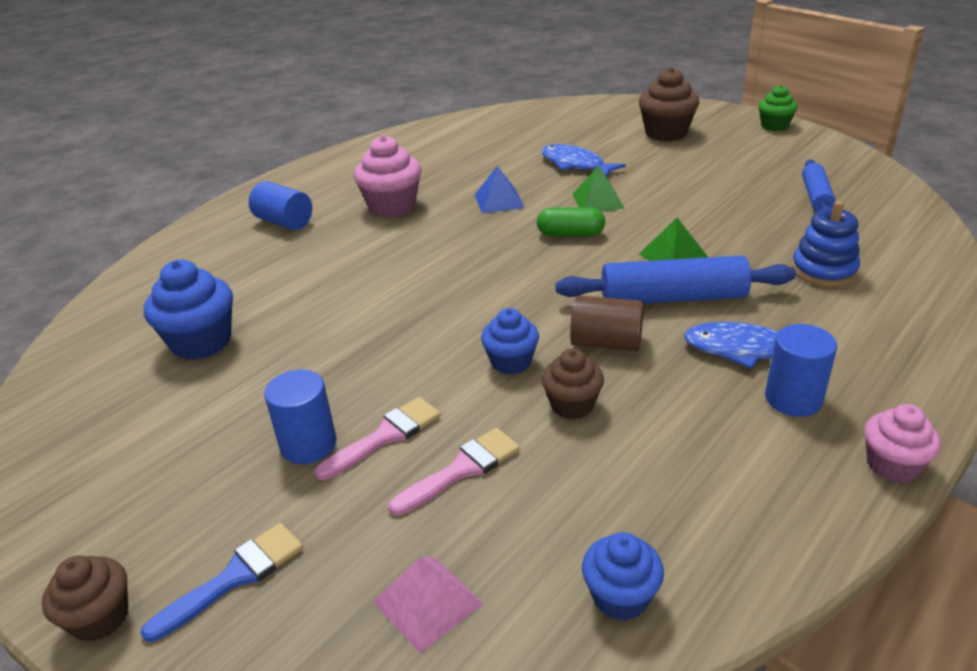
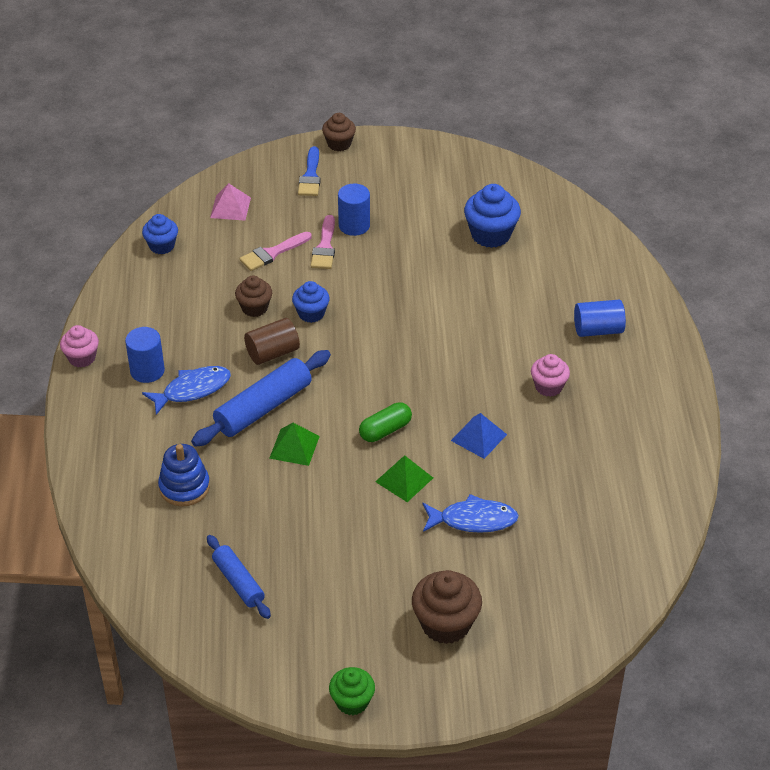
camera: 135 degrees right, 10 degrees up
(392, 206) = (548, 387): pink cupcake -> pink cupcake, size x0.63
(462, 469) = (272, 253): pink brush -> pink brush turned 45 degrees clockwise

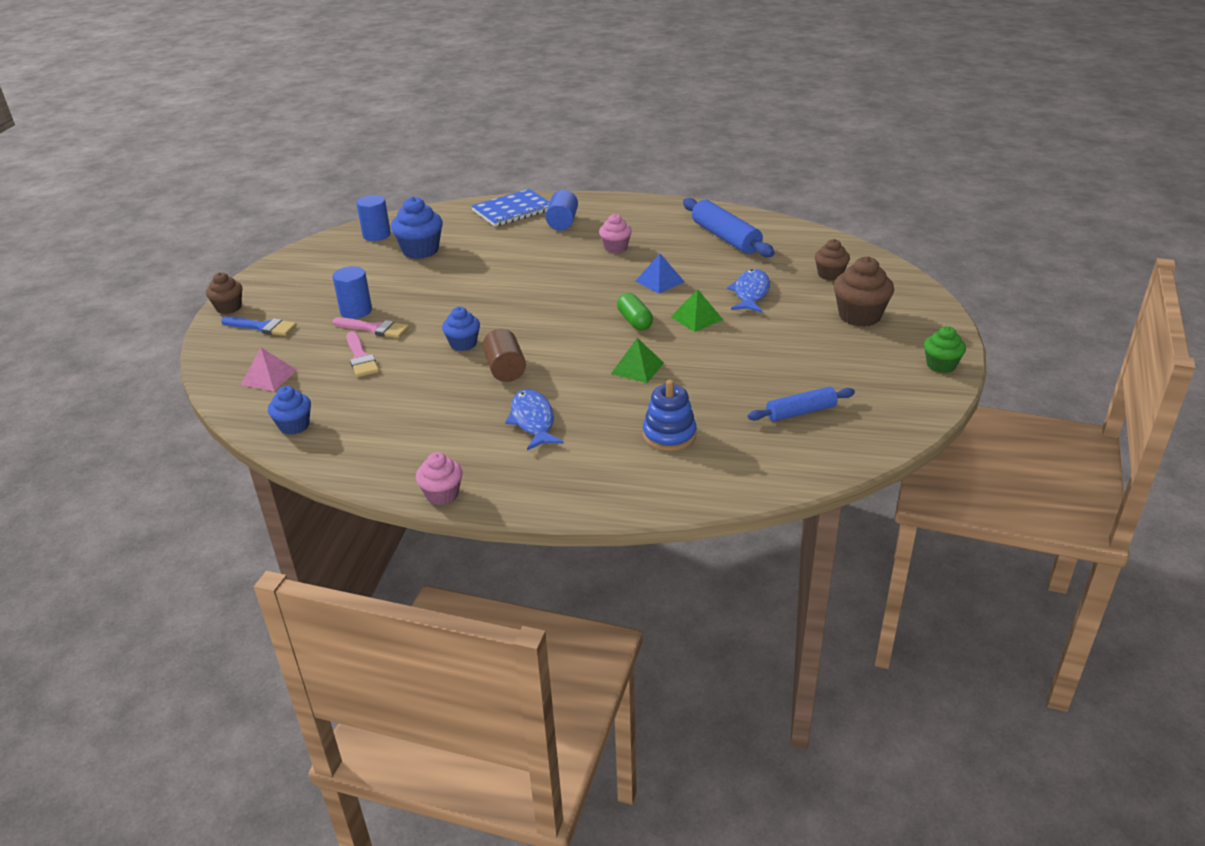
camera: 75 degrees left, 10 degrees down
(147, 371) = (489, 448): blue cylinder -> blue cylinder (376, 235)
(254, 308) = (434, 374): brown cupcake -> brown cupcake (830, 275)
(263, 407) = (578, 381): blue rolling pin -> blue rolling pin (725, 238)
(615, 282) = (513, 210): none -> blue notebook

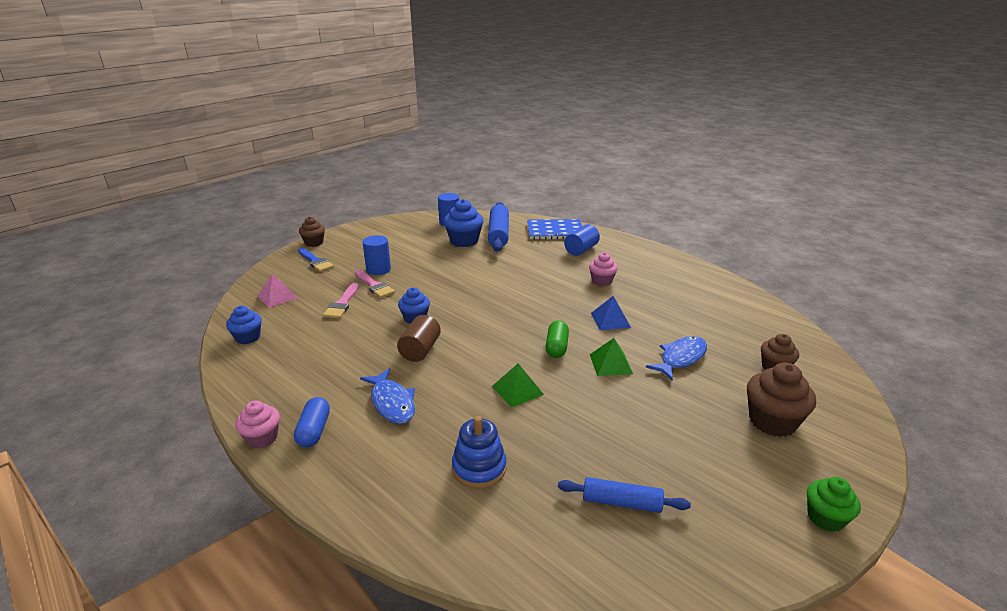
camera: 30 degrees right, 5 degrees down
(486, 469) = (314, 431): none -> blue capsule
(533, 420) = (392, 403): blue fish -> blue fish turned 135 degrees clockwise
(725, 238) = (702, 301): blue rolling pin -> blue rolling pin (498, 234)

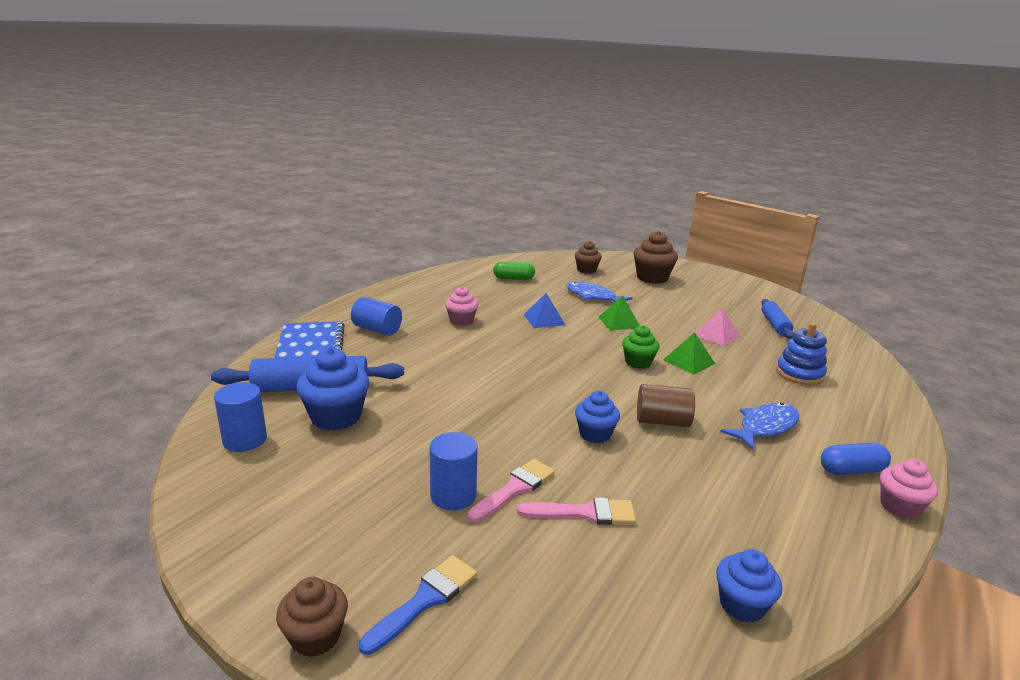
camera: 100 degrees left, 5 degrees down
(277, 296) = (593, 614): pink pyramid -> pink pyramid (716, 335)
(557, 347) = (607, 344): green capsule -> green capsule (513, 278)
(825, 518) = (727, 277): green cupcake -> green cupcake (638, 362)

